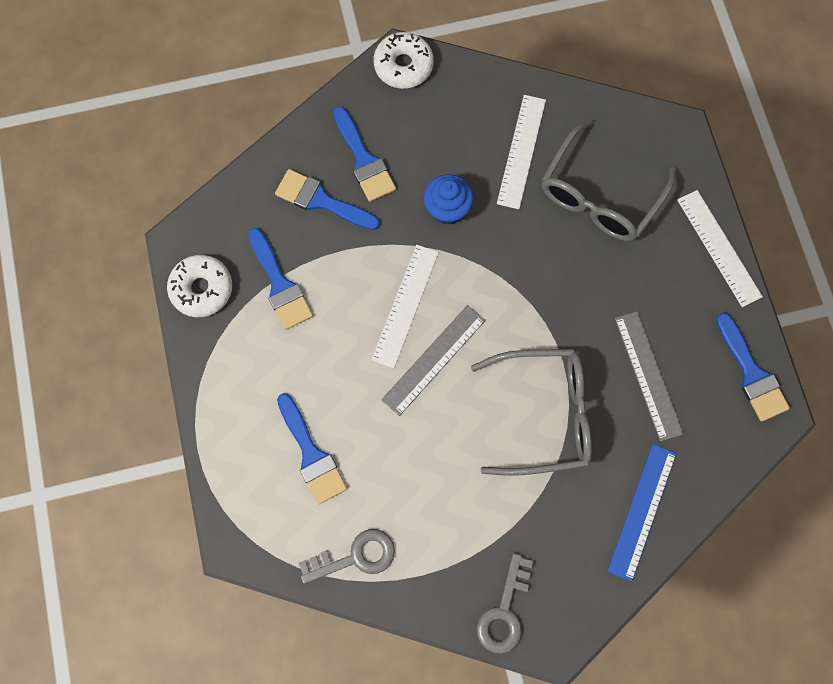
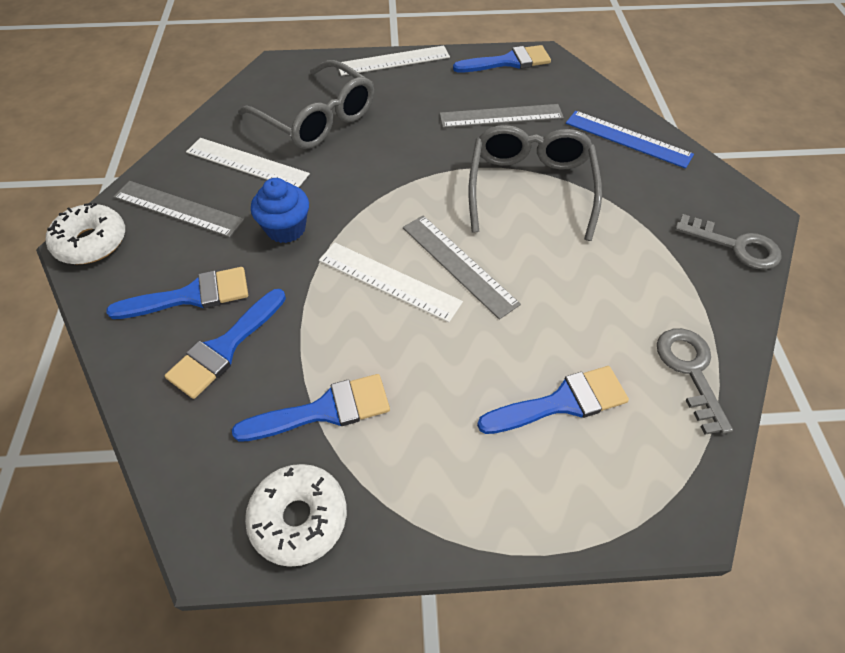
camera: 80 degrees left, 20 degrees down
(453, 115) = (178, 209): none -> grey ruler

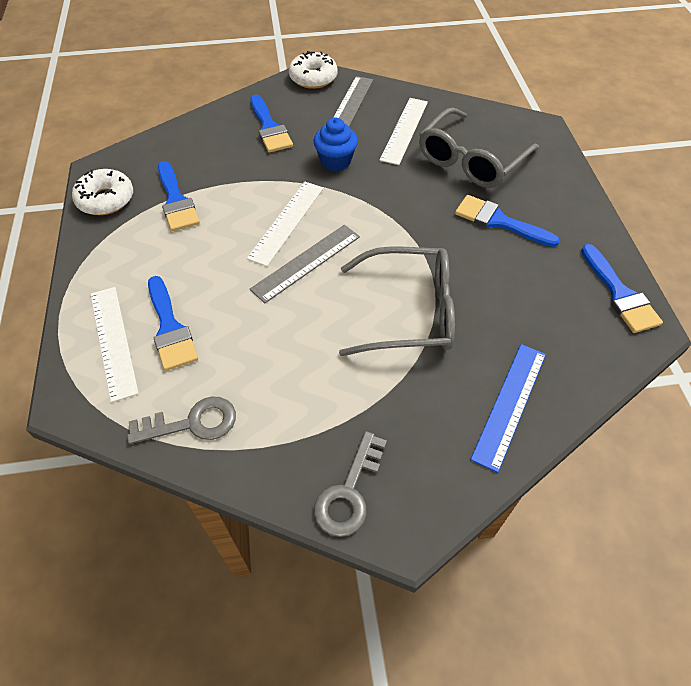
camera: 85 degrees right, 0 degrees up
(225, 347) = (227, 150): blue brush -> blue brush (499, 221)
(393, 61) = (580, 200): white ruler -> white ruler (113, 341)
(501, 116) = (515, 288): grey ruler -> none

